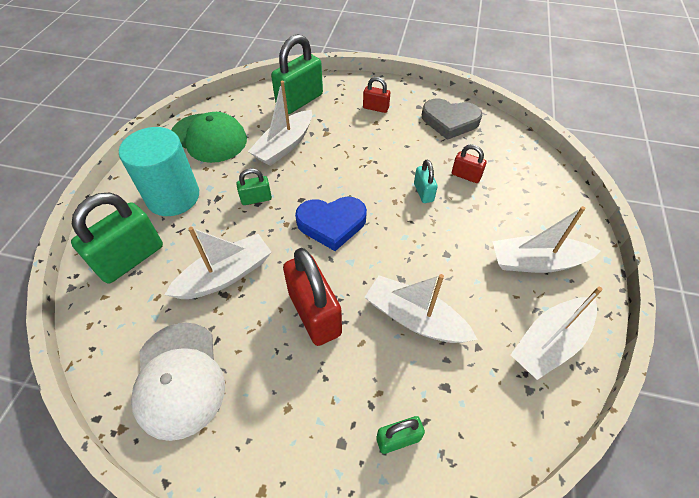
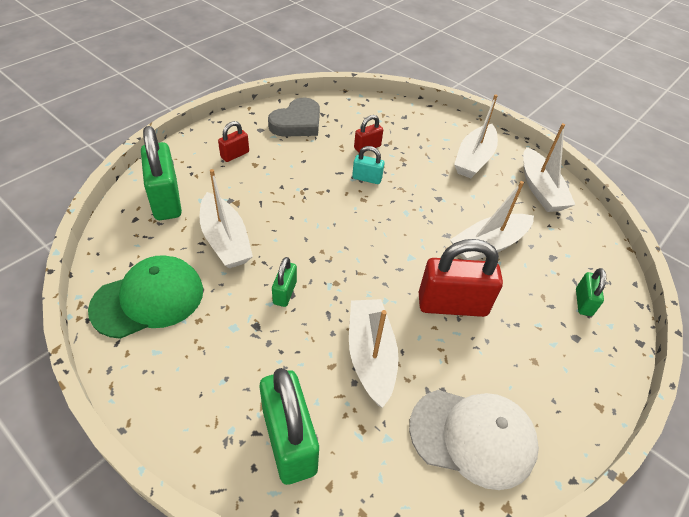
camera: 65 degrees left, 5 degrees down
(173, 197) = (220, 367): turquoise cylinder -> none
(331, 224) = (360, 250): blue heart -> none

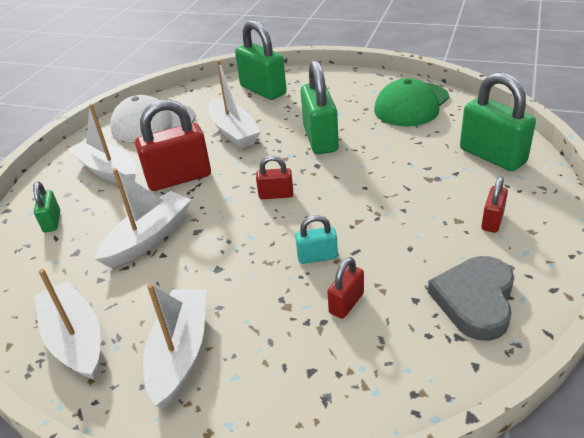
camera: 165 degrees right, 10 degrees down
(225, 240) = (402, 150): white boat -> white boat (108, 170)
(285, 293) = (320, 139): green padlock -> green padlock, size x1.96
(368, 241) = (276, 195): none -> red padlock

